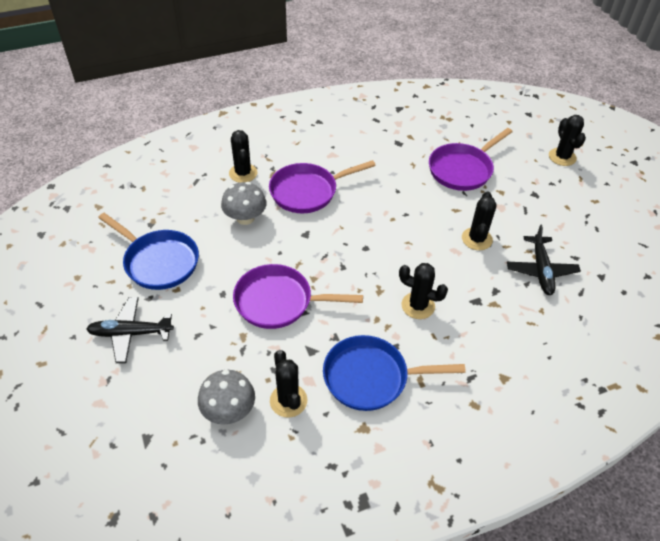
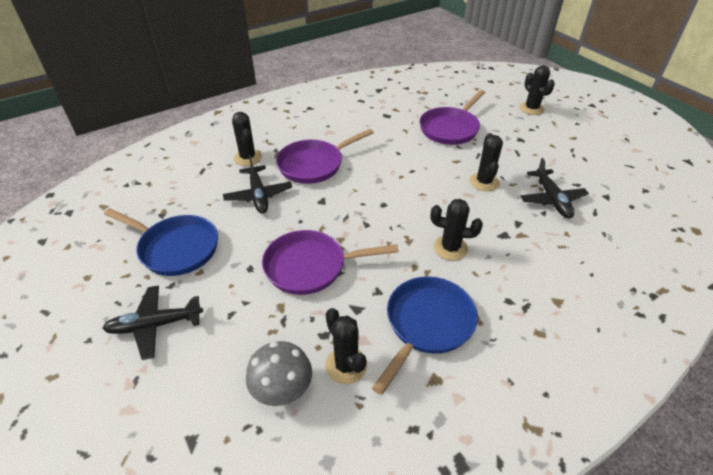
camera: 10 degrees left, 5 degrees down
(245, 218) = (258, 195): grey mushroom -> black plane
(371, 377) = (426, 324): blue pan -> blue pan turned 135 degrees clockwise

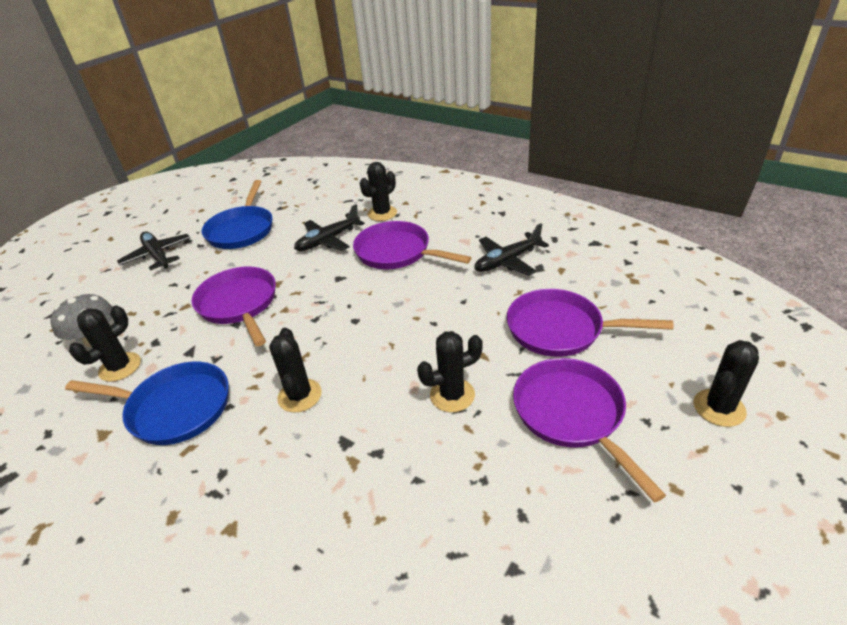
camera: 70 degrees right, 5 degrees down
(518, 148) = (572, 415): none -> purple pan
(551, 199) = (456, 485): black plane -> black plane (507, 261)

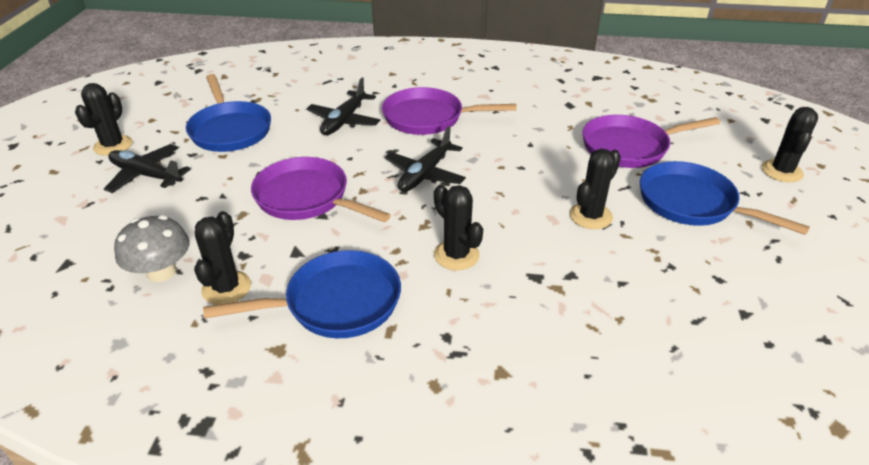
camera: 30 degrees left, 0 degrees up
(382, 213) = (377, 87): black cactus -> black cactus (113, 145)
(507, 261) = (538, 105): black plane -> black plane (425, 174)
(572, 415) = (692, 203): purple pan -> blue pan

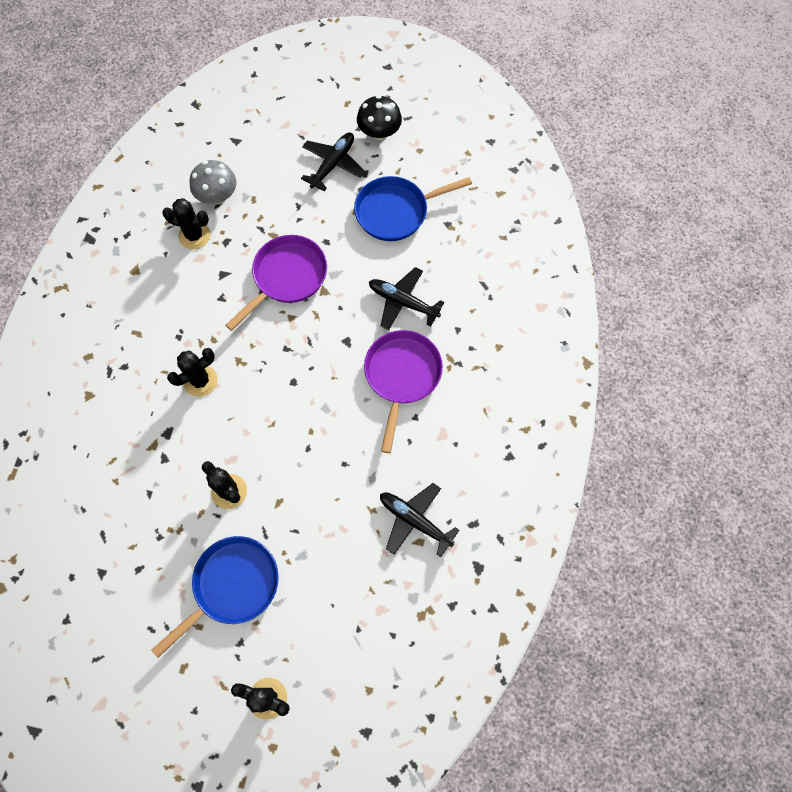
camera: 95 degrees right, 30 degrees up
(113, 145) = (379, 132): black cactus -> black mushroom
(335, 303) = (167, 301): blue pan -> none
(425, 174) = (307, 366): black plane -> black plane (414, 520)
(630, 147) = (328, 558): purple pan -> none

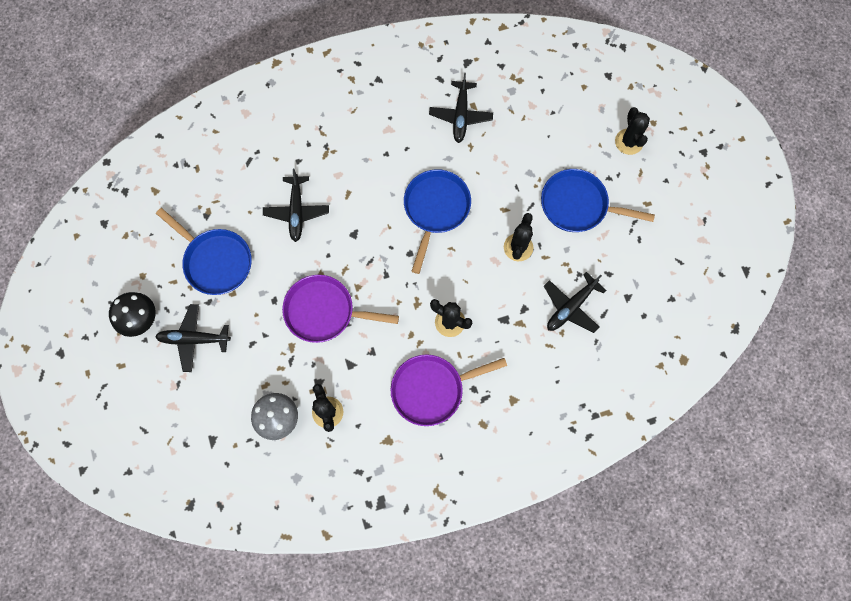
camera: 120 degrees left, 5 degrees up
(133, 506) = (570, 307): none -> black plane
(323, 432) = (435, 209): none -> blue pan
(402, 376) = (359, 179): purple pan -> purple pan (432, 389)

